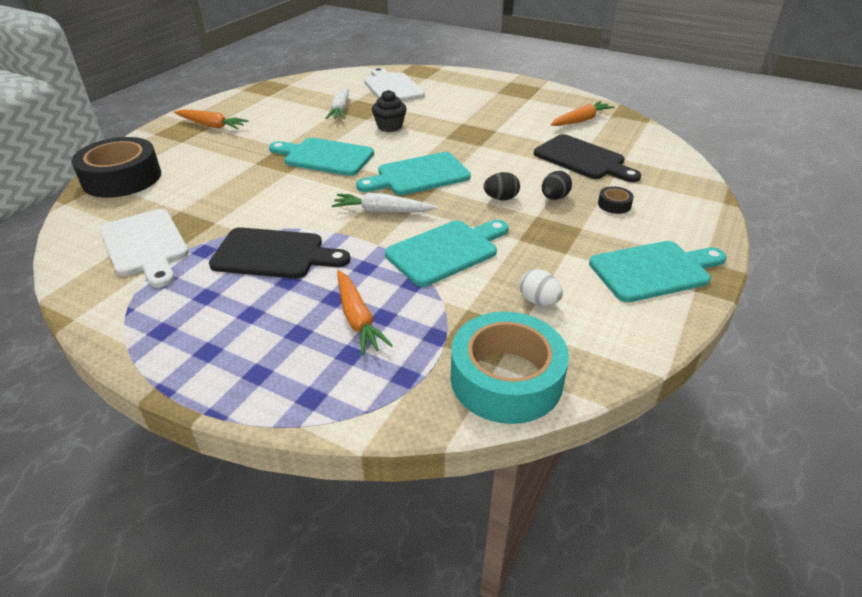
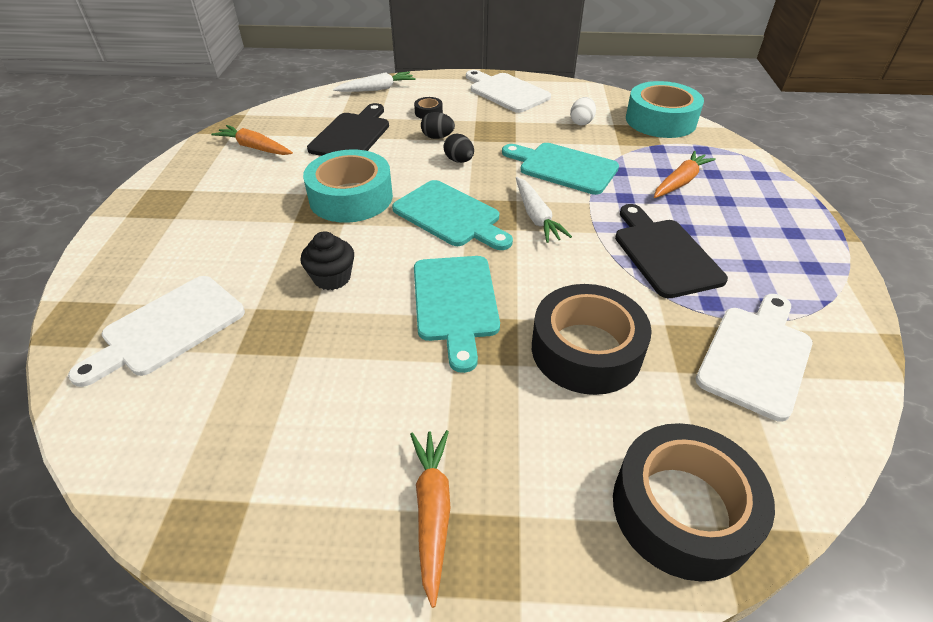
camera: 115 degrees left, 5 degrees up
(236, 186) = (586, 350): none -> black tape
(340, 109) = (287, 354): white carrot -> white carrot (377, 89)
(477, 144) = (351, 197): none -> turquoise tape
(654, 270) = (506, 92): turquoise cutting board -> white cutting board

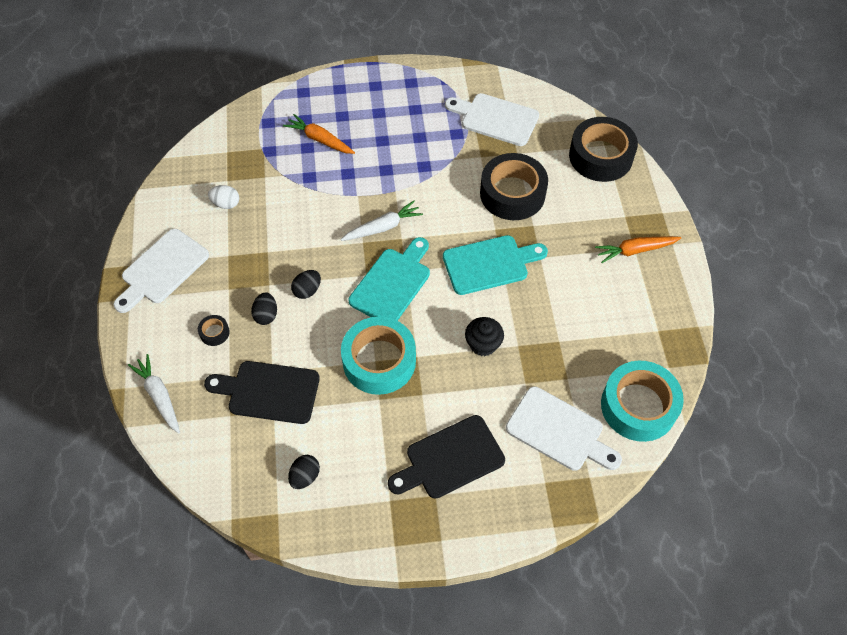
camera: 100 degrees left, 15 degrees up
(255, 148) = (305, 476): orange carrot -> black egg
(563, 167) = (309, 214): turquoise cutting board -> none
(660, 120) = (218, 147): turquoise tape -> turquoise tape (638, 406)
(664, 254) = (412, 154): black cutting board -> black cutting board (450, 459)

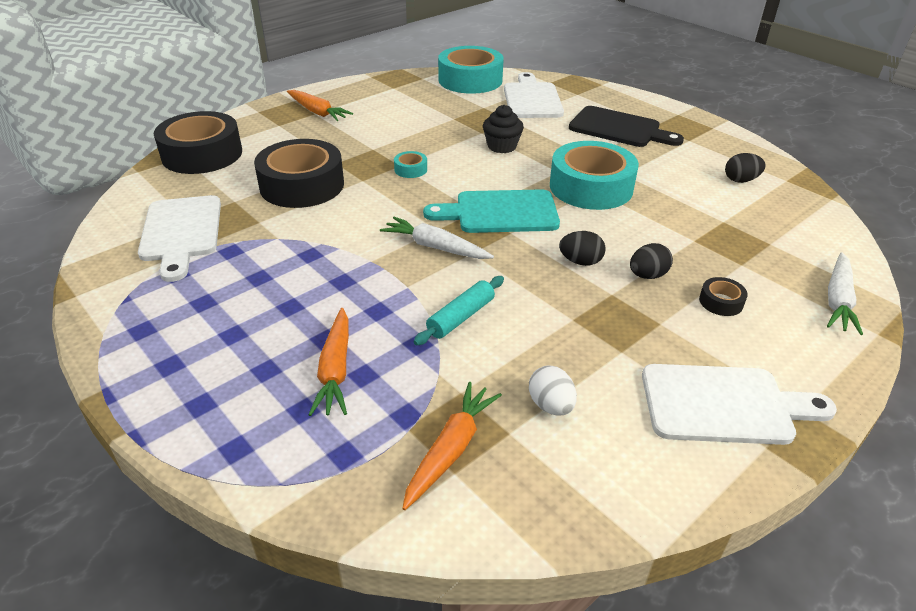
camera: 125 degrees left, 20 degrees down
(238, 156) = (451, 449): none -> orange carrot
(269, 392) = (713, 232): black cutting board -> none
(312, 204) = (461, 317): none -> turquoise rolling pin
(489, 264) = (410, 169): turquoise cutting board -> turquoise tape

